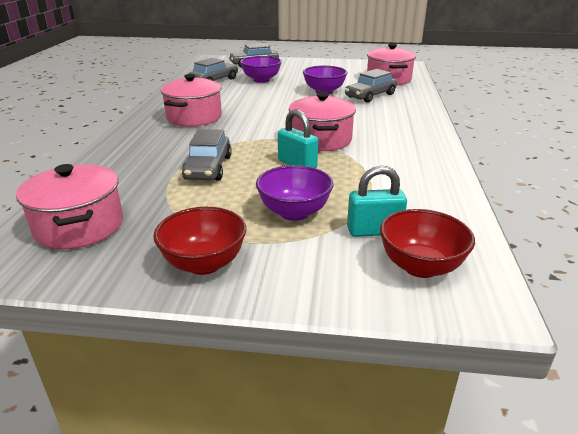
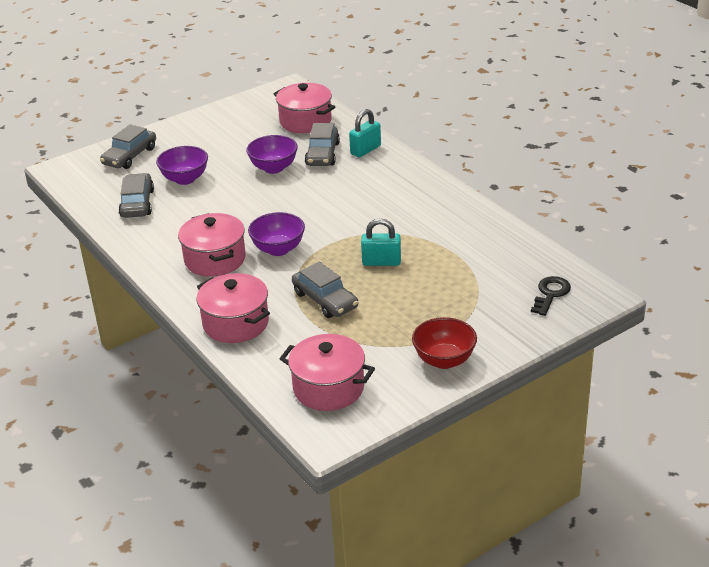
camera: 40 degrees left, 5 degrees up
(294, 212) = (440, 300): purple bowl -> purple bowl (278, 249)
(321, 140) = (361, 229): pink pot -> pink pot (236, 323)
(374, 231) = (501, 286): turquoise padlock -> turquoise padlock (365, 150)
(420, 266) = (550, 294): red bowl -> black key

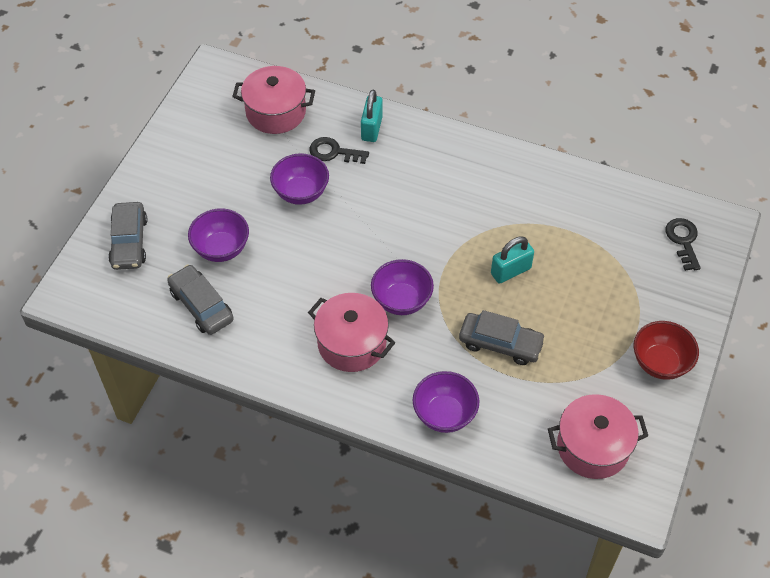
camera: 35 degrees left, 20 degrees up
(236, 323) = (444, 414): pink pot -> purple bowl
(322, 154) = (334, 152): grey car -> black key

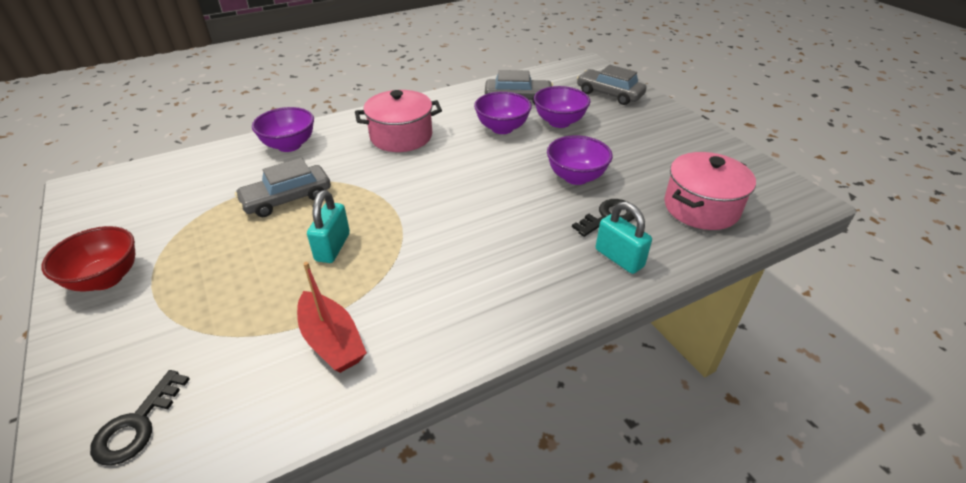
camera: 130 degrees right, 15 degrees down
(401, 300) = (400, 173): purple bowl -> purple bowl (502, 128)
(566, 209) = (332, 341): none -> red boat
(593, 447) = (146, 192): pink pot -> none
(683, 241) = (137, 425): black key -> black key turned 75 degrees clockwise

